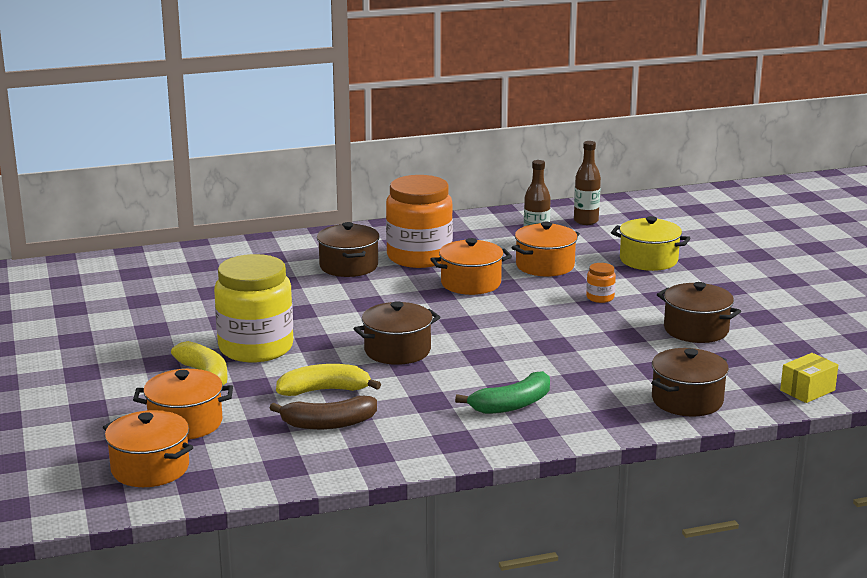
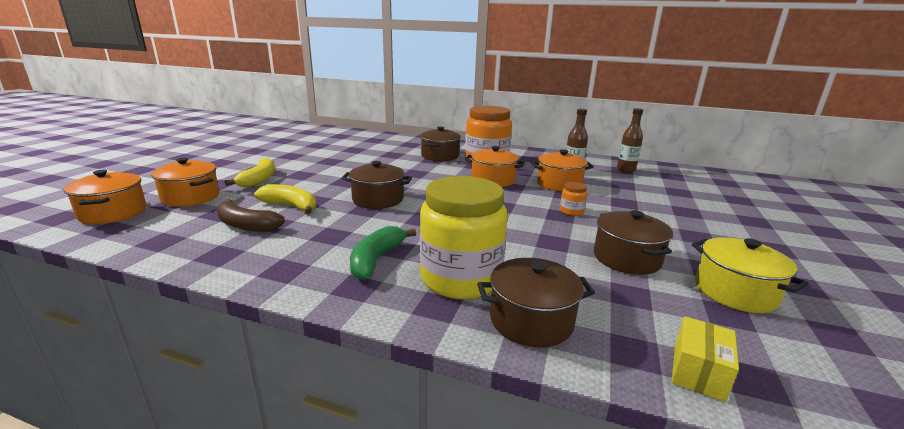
camera: 35 degrees right, 0 degrees up
(256, 348) = (312, 175): yellow jar -> yellow jar (461, 278)
(512, 405) = (376, 260): green banana -> green banana turned 105 degrees clockwise
(648, 260) = (646, 200): yellow pot -> yellow pot (735, 292)
(807, 390) = (698, 372): yellow box -> yellow box turned 60 degrees counterclockwise

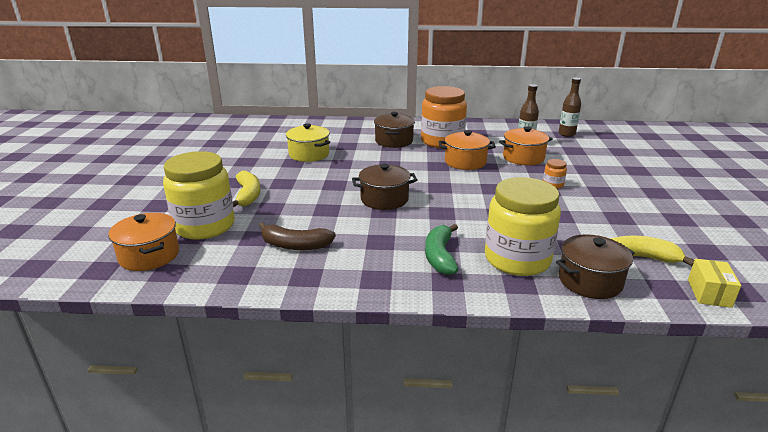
camera: 15 degrees left, 5 degrees up
(191, 197) = (204, 226): orange pot -> yellow jar
(291, 206) = (313, 219): yellow banana -> yellow banana (639, 257)
(626, 258) = (620, 220): brown pot -> none
(735, 292) = (703, 234): yellow pot -> yellow pot (309, 154)

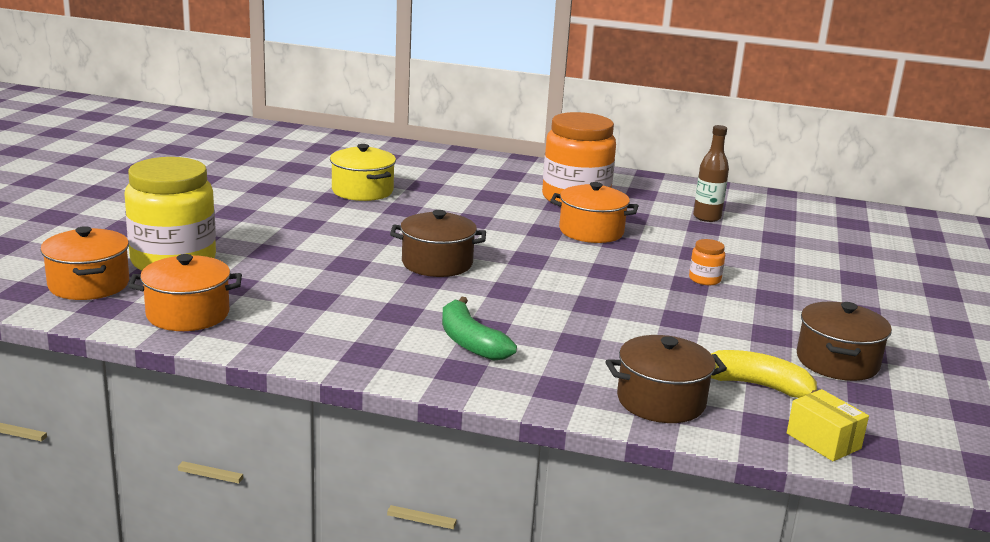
camera: 10 degrees right, 5 degrees down
(248, 195) = (248, 232): yellow banana -> none
(295, 245) = (281, 300): brown banana -> none
(394, 141) = (501, 189): brown pot -> brown pot (837, 362)
(440, 256) = (470, 342): green banana -> green banana turned 45 degrees counterclockwise
(517, 259) = (576, 361): yellow jar -> none
(523, 158) = (687, 237): orange pot -> orange pot (188, 314)
(566, 134) = (786, 213): brown bottle -> none
(709, 293) = (823, 441): yellow box -> yellow box turned 60 degrees counterclockwise

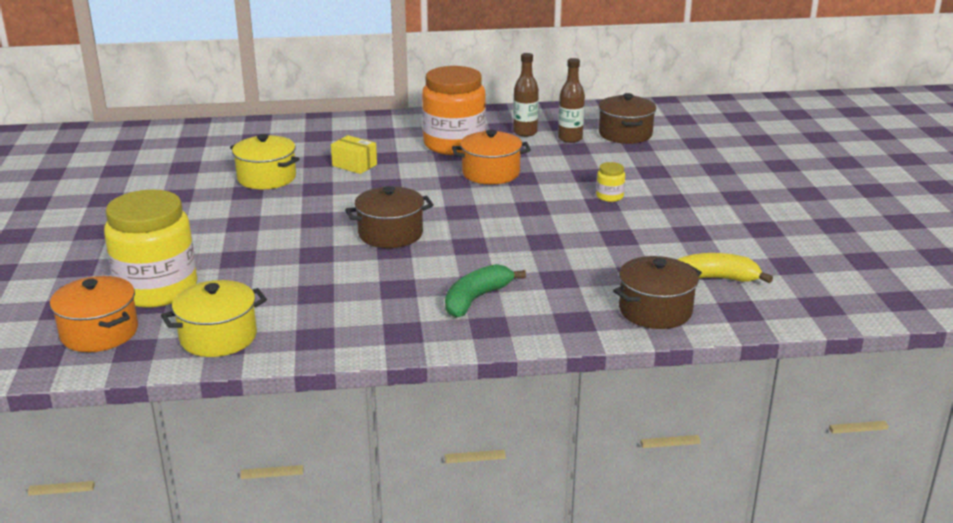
camera: 20 degrees left, 5 degrees up
(188, 314) = (218, 337): orange pot -> yellow pot
(470, 342) = (476, 299): green banana -> green banana turned 90 degrees clockwise
(661, 202) = (525, 132): none -> brown bottle
(704, 279) = (609, 196): orange jar -> yellow jar
(823, 441) = (786, 311): yellow box -> yellow box (354, 165)
(837, 362) = (751, 244): brown pot -> brown pot (625, 134)

